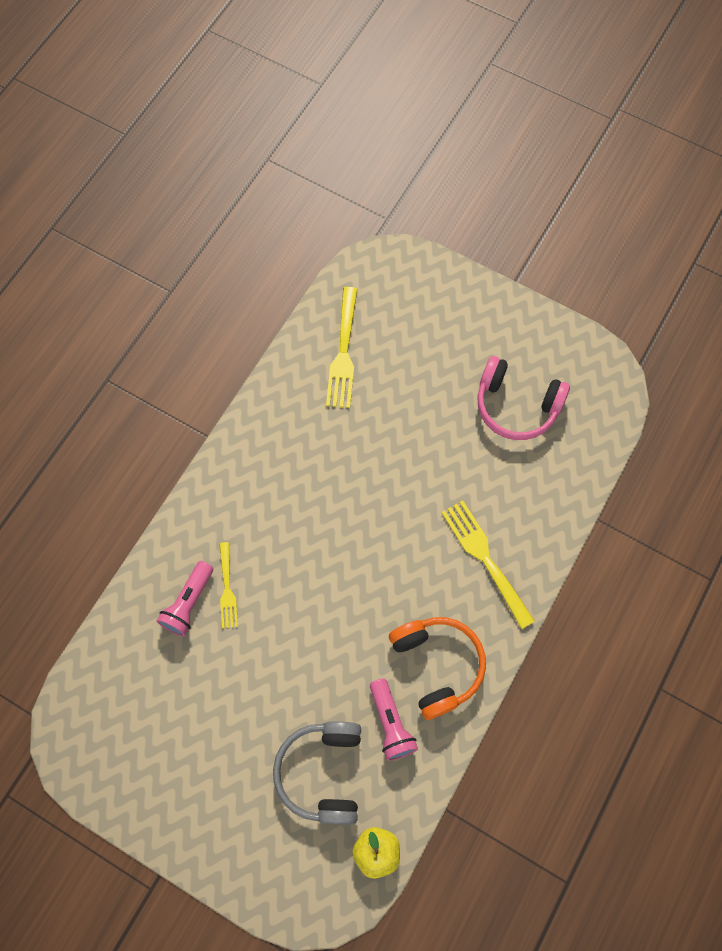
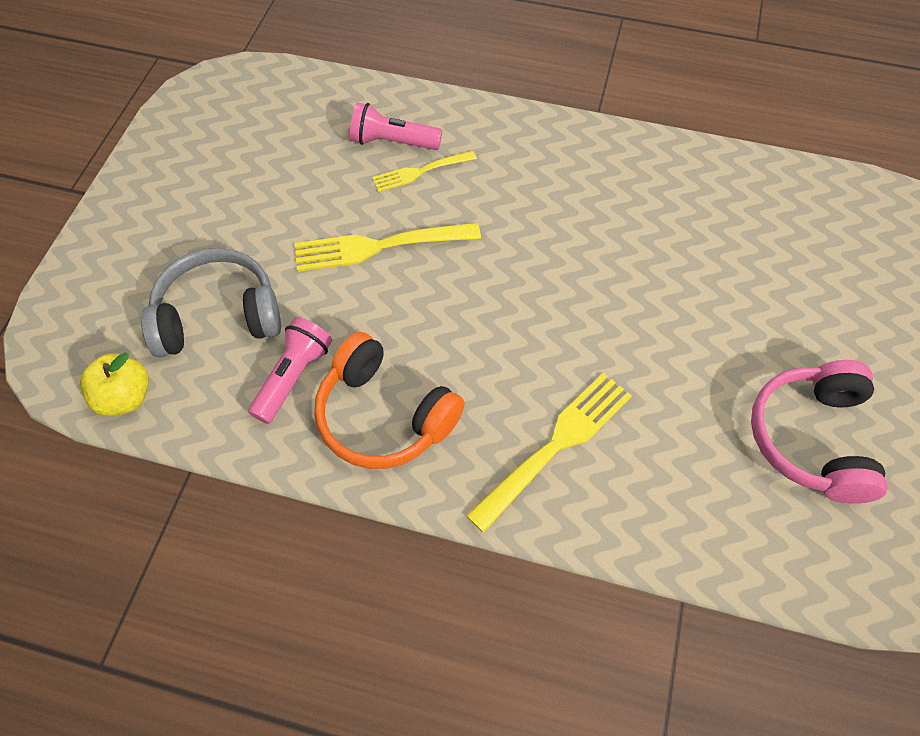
camera: 75 degrees right, 10 degrees down
(343, 351) = (776, 212): yellow fork -> yellow fork (381, 246)
(390, 723) = (293, 377): pink flashlight -> pink flashlight turned 150 degrees clockwise
(437, 665) = (384, 416): orange headphones -> orange headphones turned 75 degrees clockwise

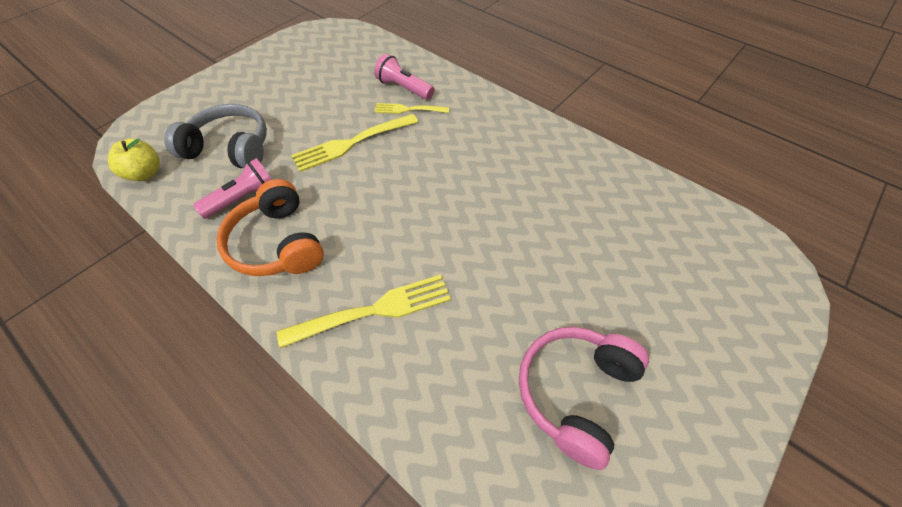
camera: 25 degrees right, 5 degrees down
(381, 246) = (353, 142): yellow fork -> yellow fork turned 45 degrees counterclockwise

